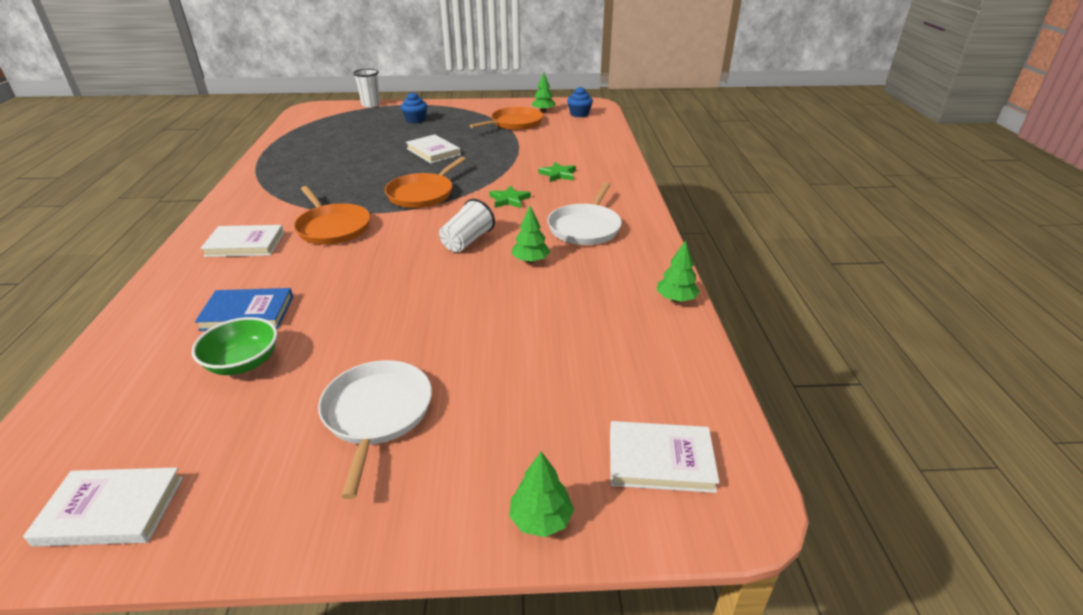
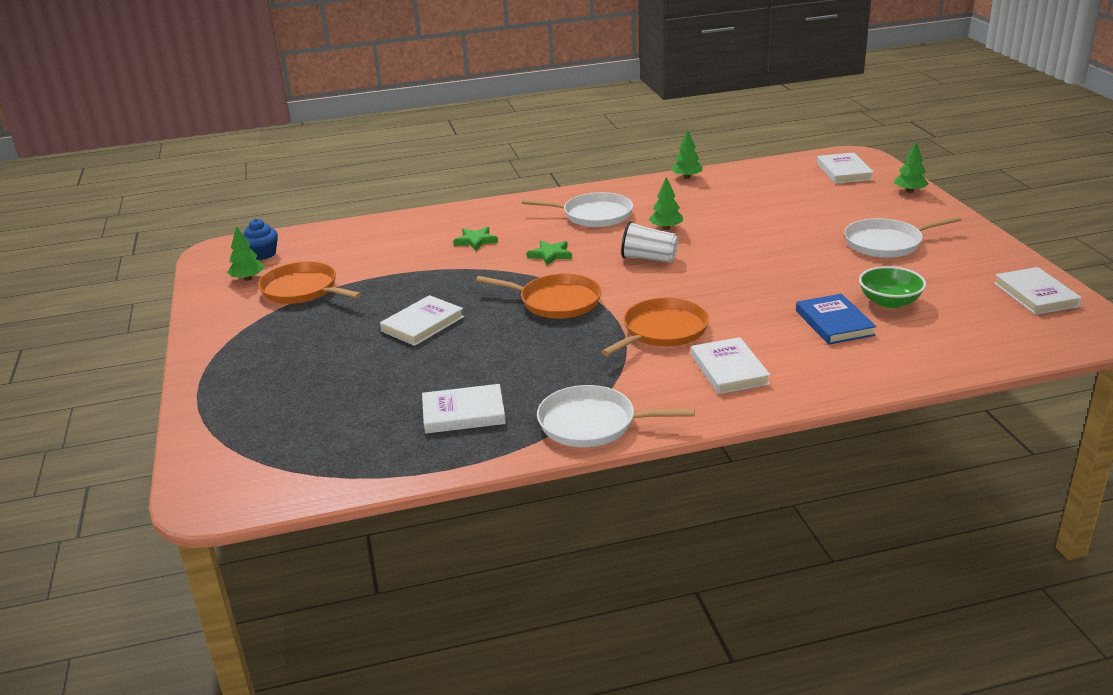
camera: 100 degrees left, 5 degrees down
(249, 189) = (592, 423): none -> white pan
(311, 157) = (463, 413): none -> white book
(371, 105) = (195, 434): white cup -> none
(415, 120) = (286, 368): blue cupcake -> none

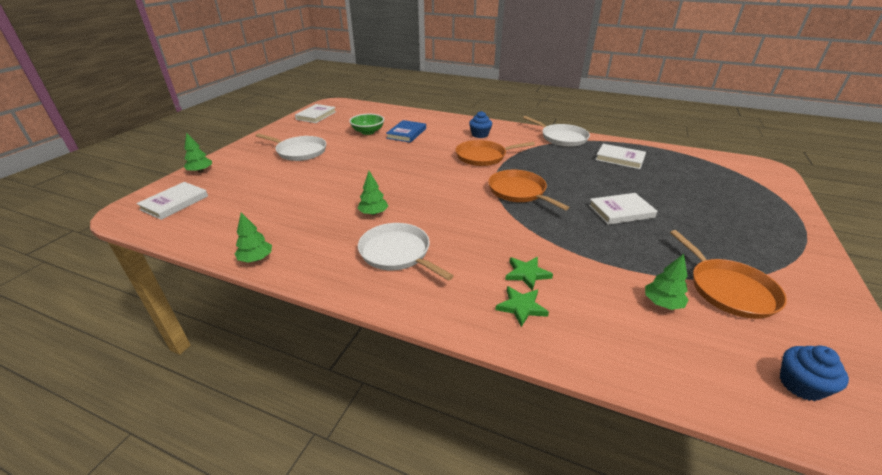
camera: 145 degrees left, 5 degrees up
(248, 278) = (806, 340): green tree -> green tree (662, 303)
(550, 255) = (481, 228): green star -> green star (521, 307)
(649, 258) = (424, 195): white cup -> none
(729, 369) = (480, 135): white book -> blue cupcake

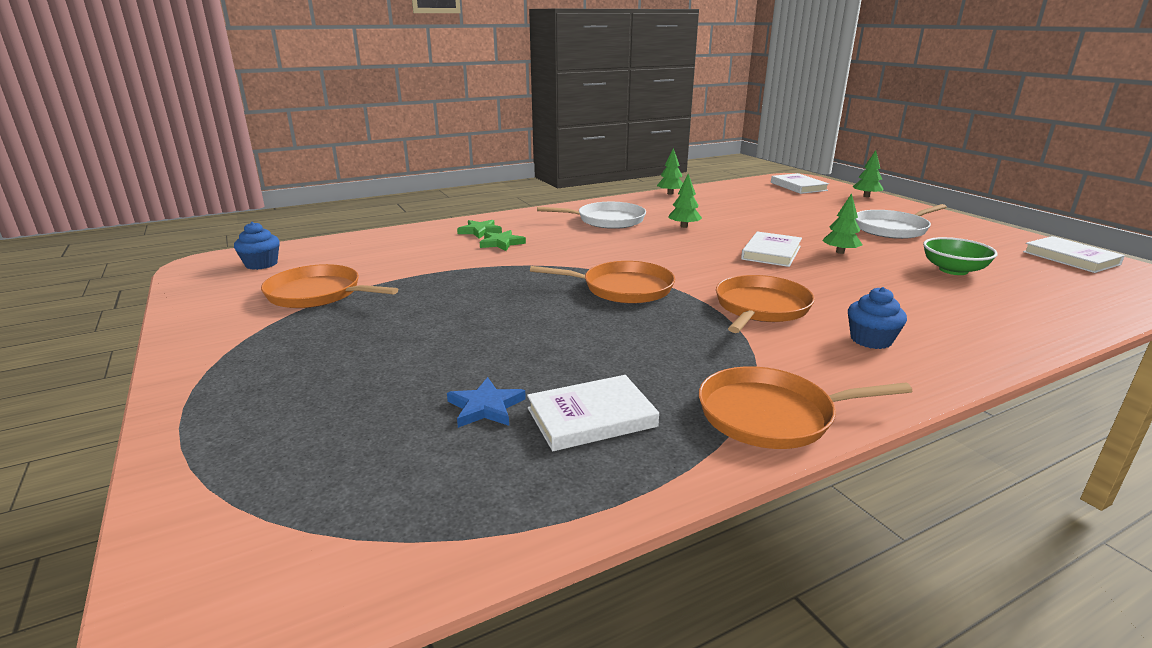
camera: 130 degrees right, 10 degrees down
(406, 133) = (925, 290): blue book -> none
(562, 138) = (772, 415): white pan -> orange pan
(621, 211) = (481, 318): white book -> white book (771, 253)
(656, 175) = (486, 407): none -> blue star
(662, 303) = (378, 265): green tree -> green tree (840, 252)

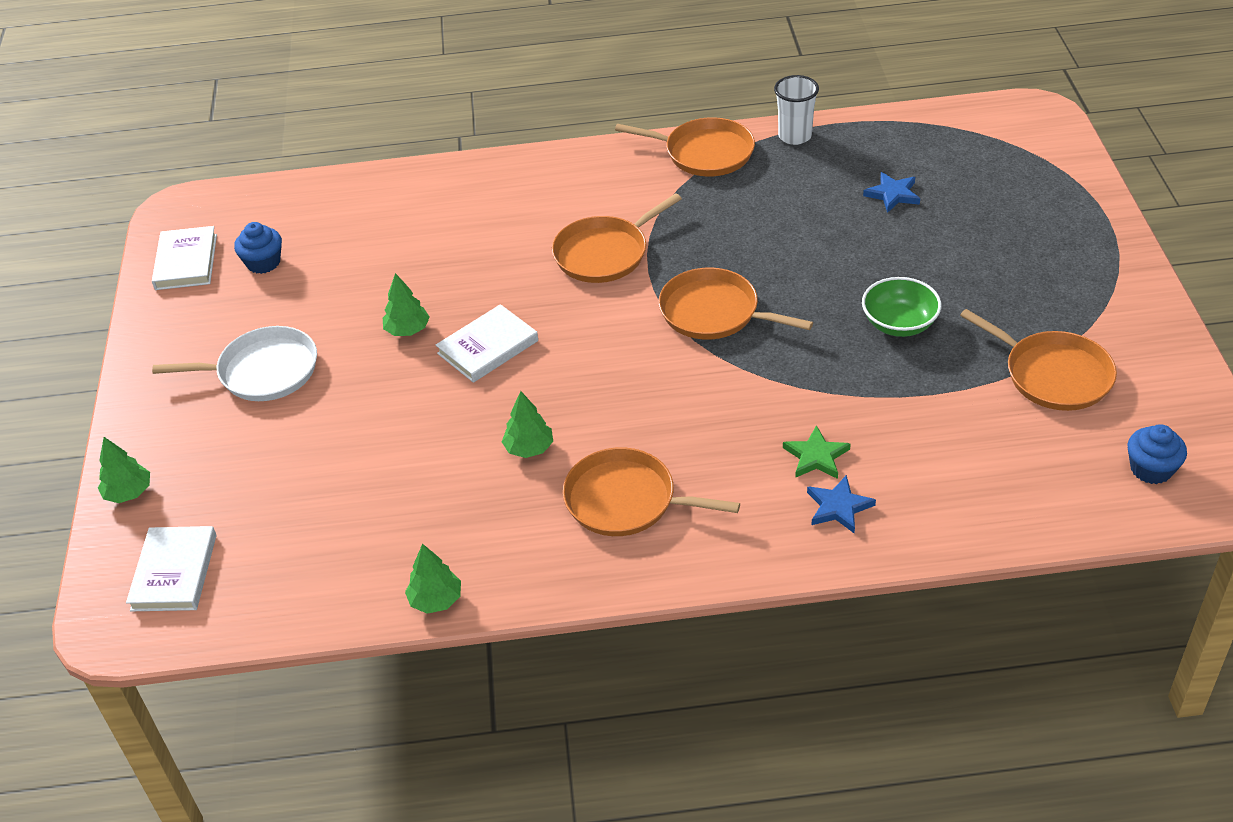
camera: 155 degrees left, 20 degrees up
(480, 231) = (838, 507): green star -> blue star
(591, 417) = (823, 173): white book -> none
(607, 220) = (626, 500): white pan -> orange pan
(666, 465) = (795, 136): none -> white cup
(871, 340) = (558, 197): blue cupcake -> blue cupcake (263, 262)
(953, 270) = (342, 269): green bowl -> green bowl (899, 324)

